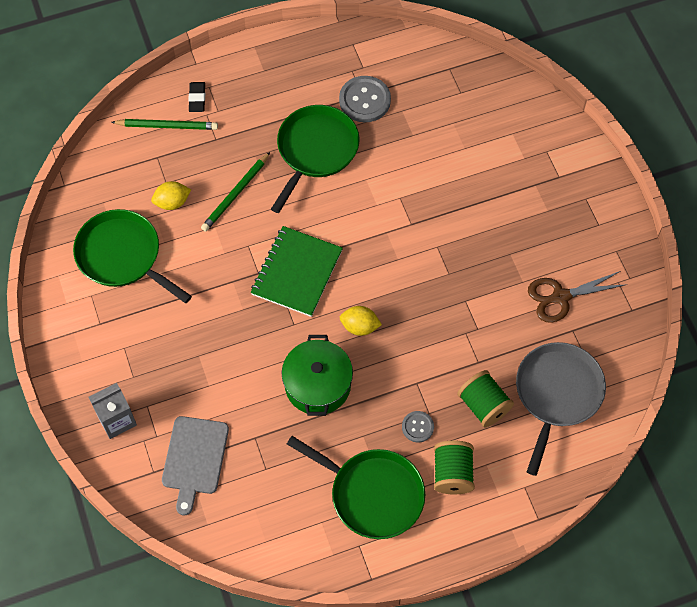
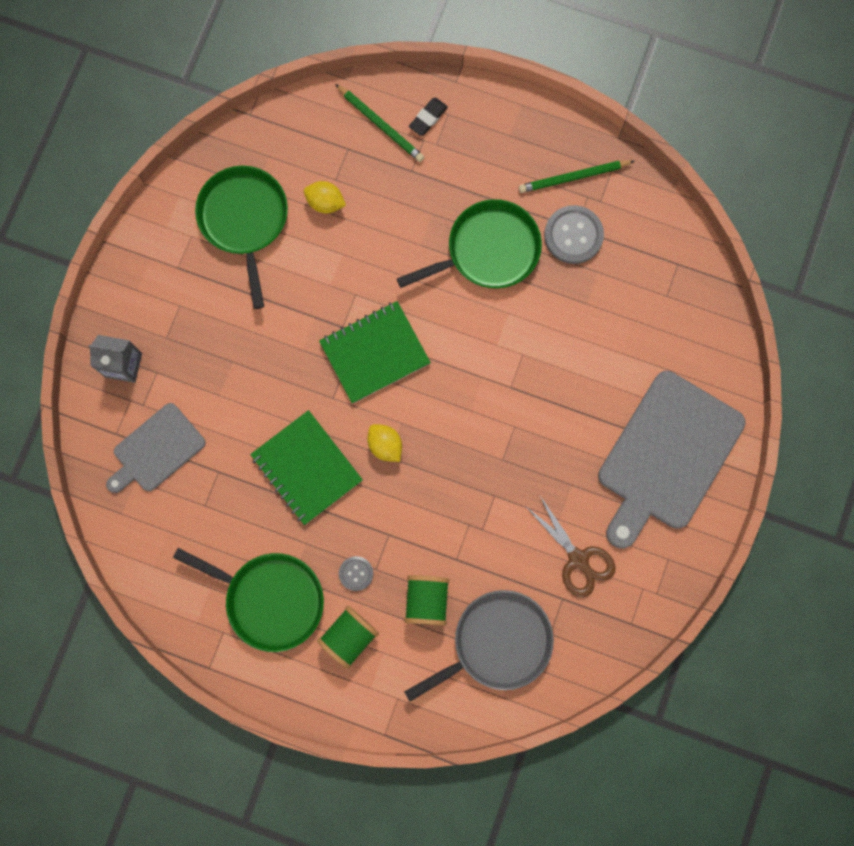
camera: 40 degrees right, 15 degrees up
(236, 194) = (385, 237): green pencil -> green pencil (573, 177)
(317, 385) = (306, 468): green pot -> green notebook
(372, 494) = (270, 599): green pan -> green pan turned 45 degrees counterclockwise
(554, 188) = (667, 456): none -> grey cutting board
(560, 297) = (579, 560): brown scissors -> brown scissors turned 150 degrees counterclockwise

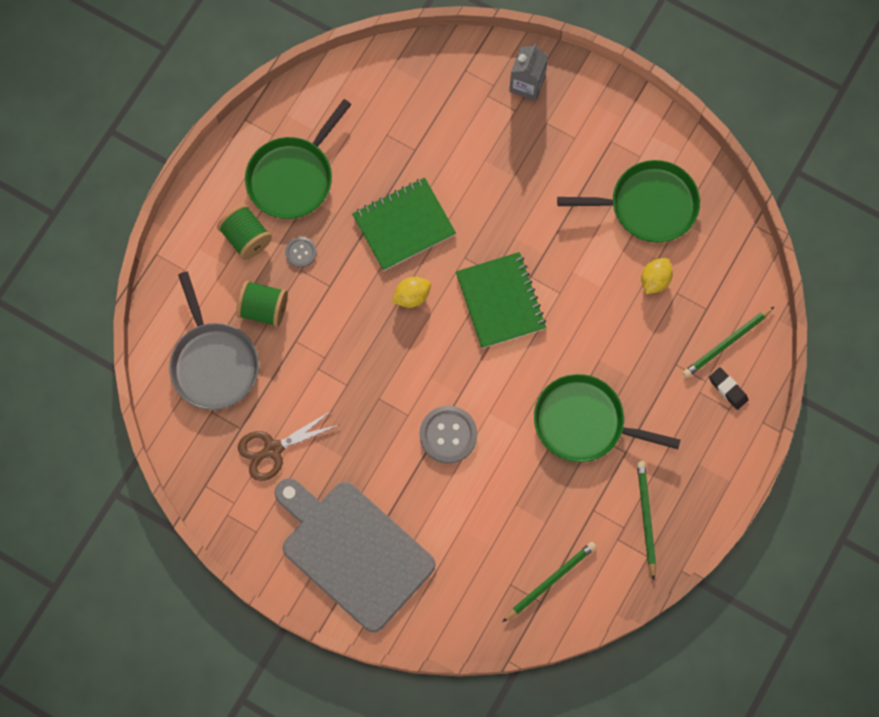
camera: 100 degrees right, 5 degrees down
(156, 450) = (444, 101): grey cutting board -> none
(488, 250) = (584, 422): green pan -> green pan turned 120 degrees clockwise
(573, 235) = (586, 506): grey button -> grey button (448, 435)
(655, 258) = (550, 581): none -> green pencil

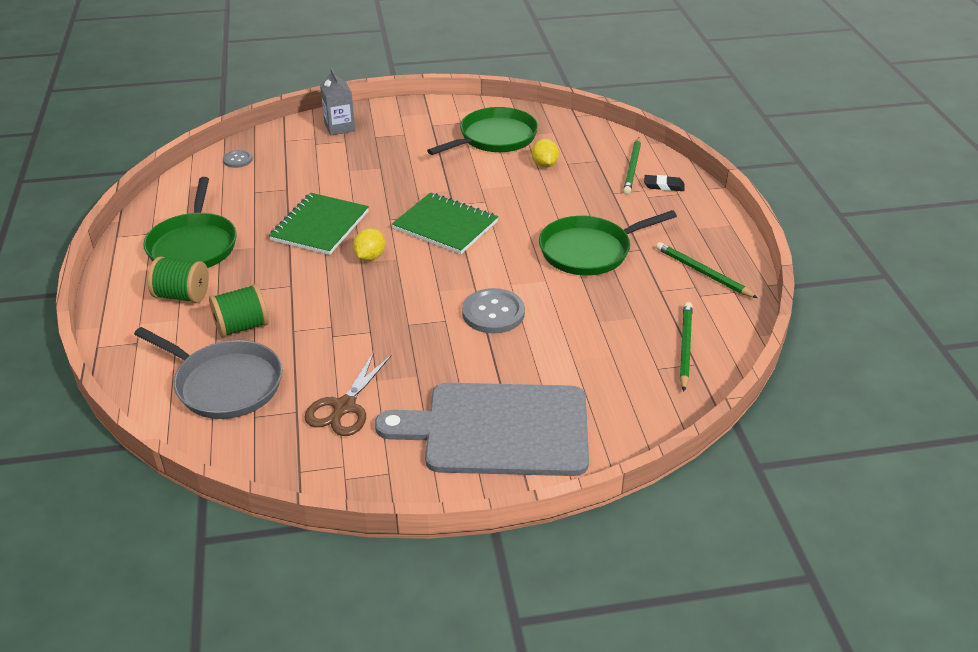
camera: 40 degrees left, 35 degrees down
(300, 252) = (243, 280): grey button -> grey button (238, 160)

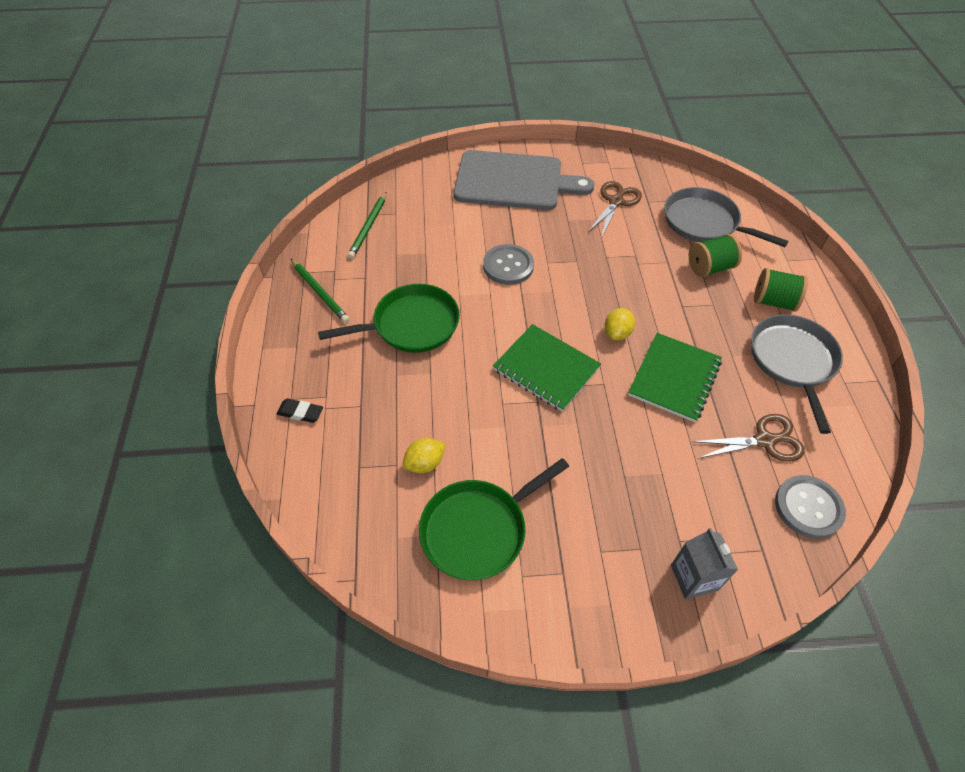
camera: 175 degrees left, 15 degrees up
(193, 245) = (792, 361): green pan -> grey pan
(238, 160) = (808, 507): grey button -> grey button, size x1.80
(252, 192) = (765, 440): none -> brown scissors
(544, 165) = (425, 463): yellow lemon -> yellow lemon turned 60 degrees clockwise
(632, 168) = (322, 448): green pencil -> none

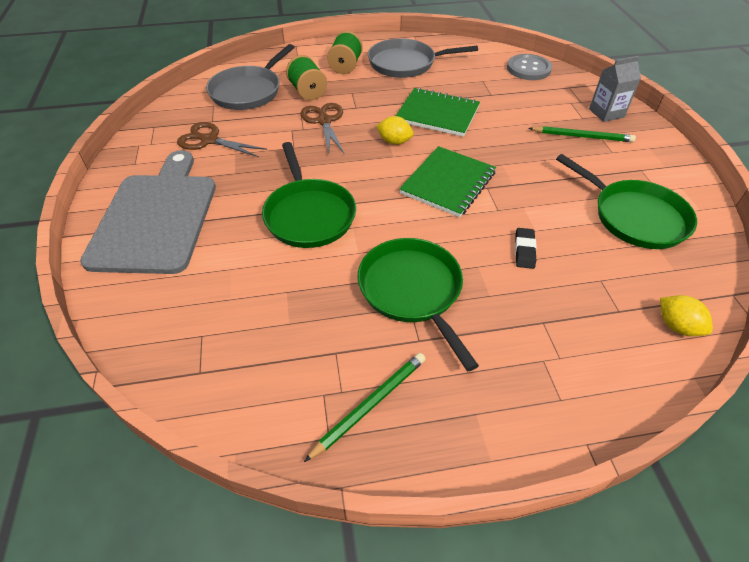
camera: 95 degrees left, 5 degrees down
(300, 412) = (576, 383): black eraser -> black eraser (524, 250)
(369, 227) = (229, 365): green pencil -> green pencil (582, 136)
(425, 463) = (589, 258): yellow lemon -> yellow lemon (677, 326)
(508, 266) = (309, 215): grey button -> green pan
(765, 440) = (482, 79): brown scissors -> brown scissors (324, 121)

